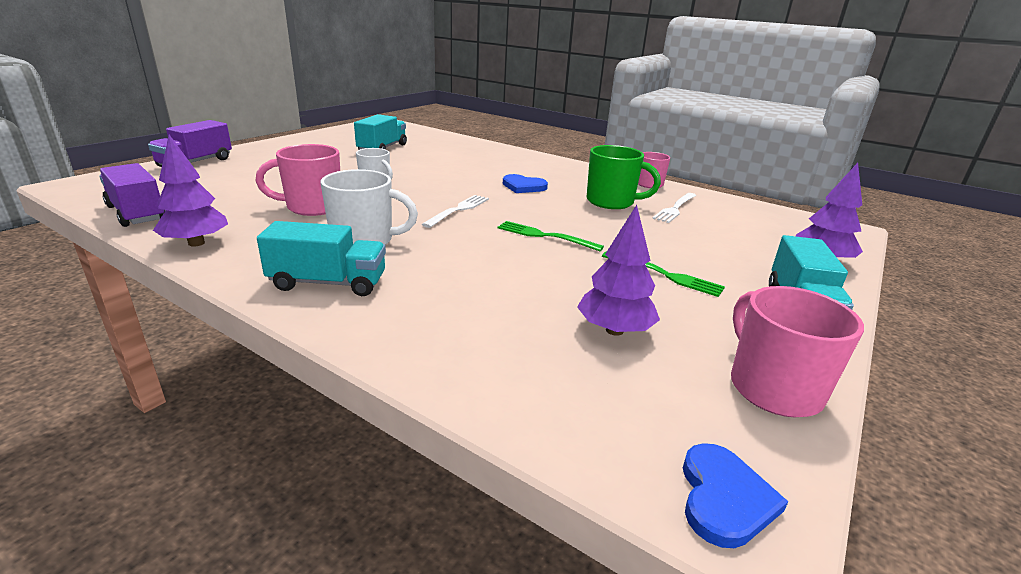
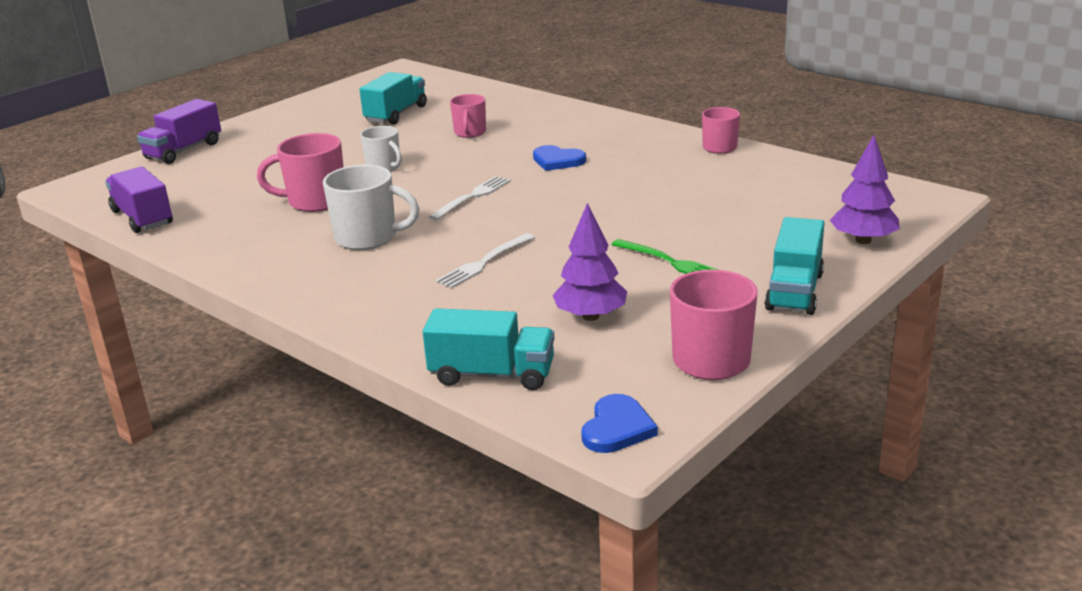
camera: 10 degrees right, 0 degrees up
(196, 243) = (207, 247): purple tree -> none
(328, 283) = (333, 281): turquoise truck -> turquoise truck (492, 374)
(445, 164) = (470, 133): none -> pink mug
(544, 236) = (559, 224): green fork -> none
(611, 202) = (657, 176): green mug -> none
(675, 209) = (732, 181): white fork -> white fork (484, 263)

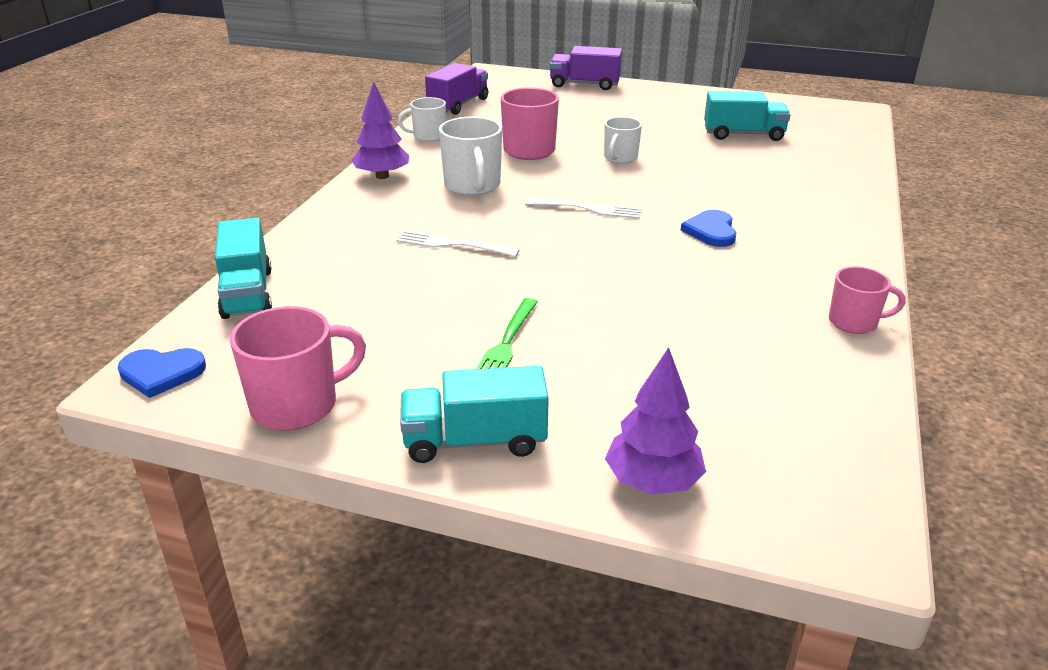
camera: 65 degrees right, 5 degrees up
(211, 244) = (428, 136): none -> white mug
(470, 133) = (736, 175): pink mug -> none
(591, 316) = (367, 319): purple tree -> purple tree (382, 176)

